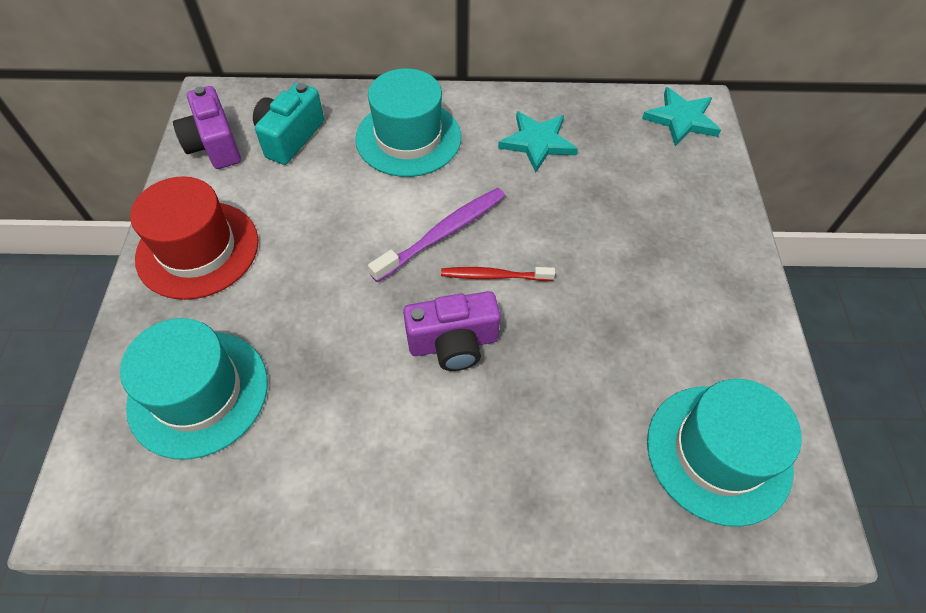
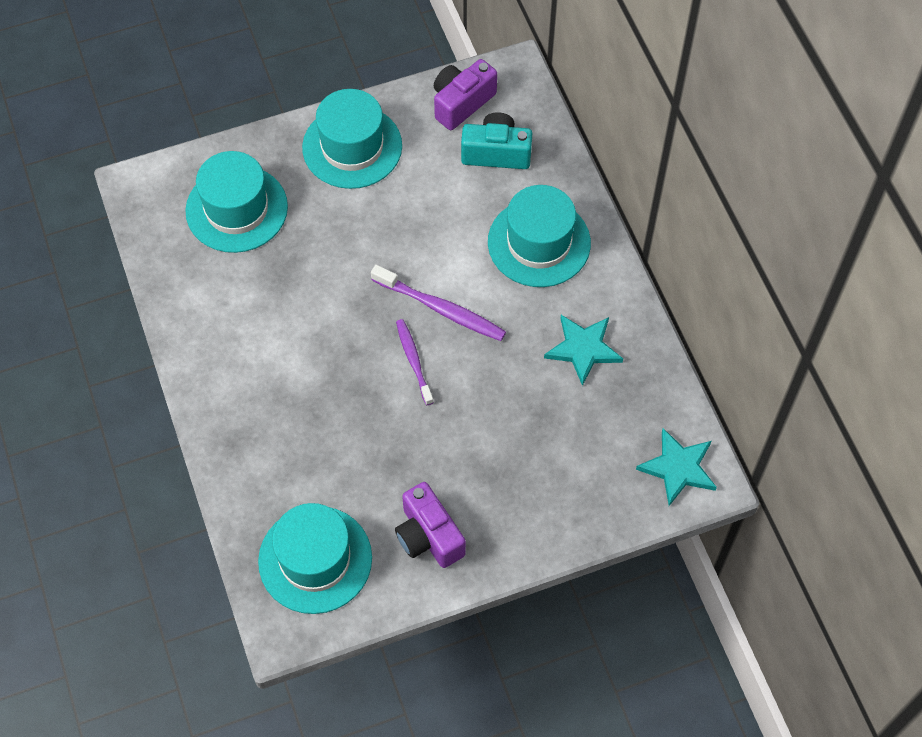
camera: 70 degrees right, 5 degrees up
(198, 249) = (352, 147): red hat -> turquoise hat
(453, 343) = (338, 353): purple camera -> purple camera (428, 536)
(494, 276) = (413, 360): red toothbrush -> purple toothbrush

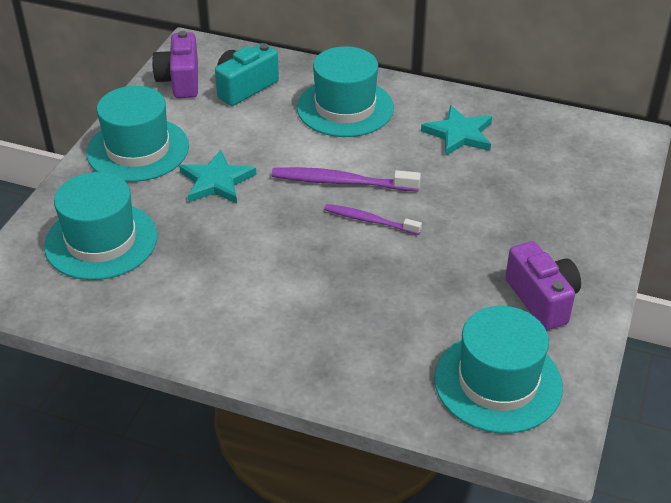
camera: 50 degrees left, 20 degrees down
(428, 536) = (542, 299): purple camera -> purple camera turned 120 degrees counterclockwise
(441, 309) = (341, 182): purple toothbrush -> purple toothbrush turned 150 degrees counterclockwise
(678, 468) = (607, 143): turquoise star -> turquoise star (216, 181)

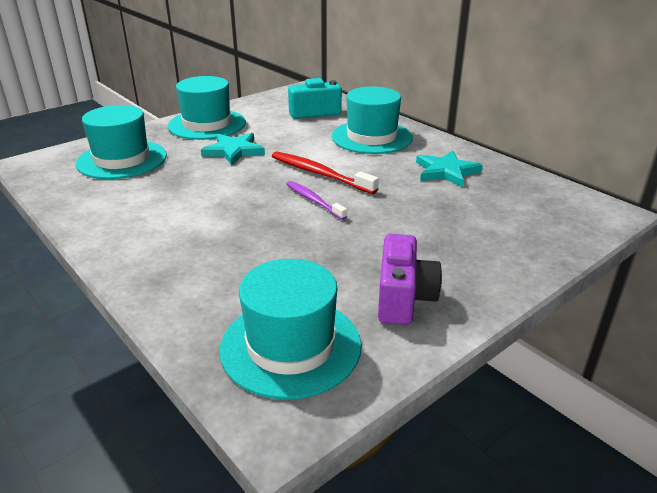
camera: 30 degrees right, 10 degrees down
(180, 81) = (277, 101): purple camera -> none
(341, 182) = (319, 174): purple toothbrush -> red toothbrush

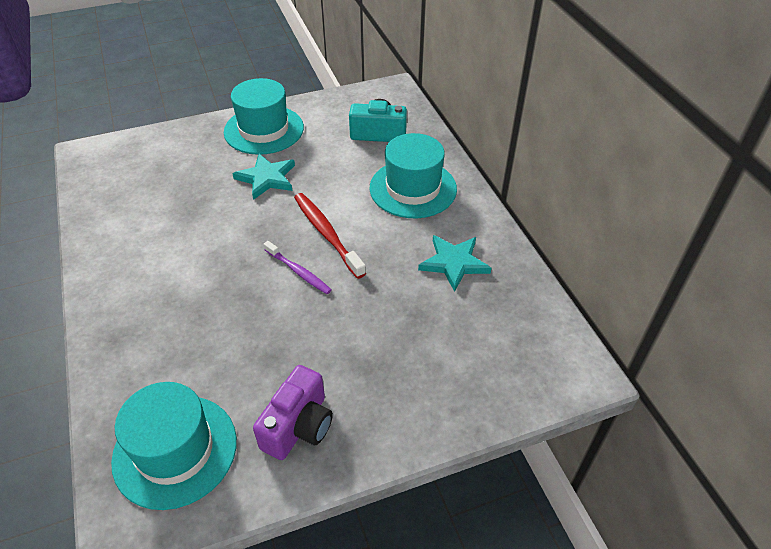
camera: 20 degrees right, 15 degrees up
(122, 159) = (162, 167): turquoise hat -> none
(313, 200) = (298, 272): purple toothbrush -> purple toothbrush turned 150 degrees clockwise

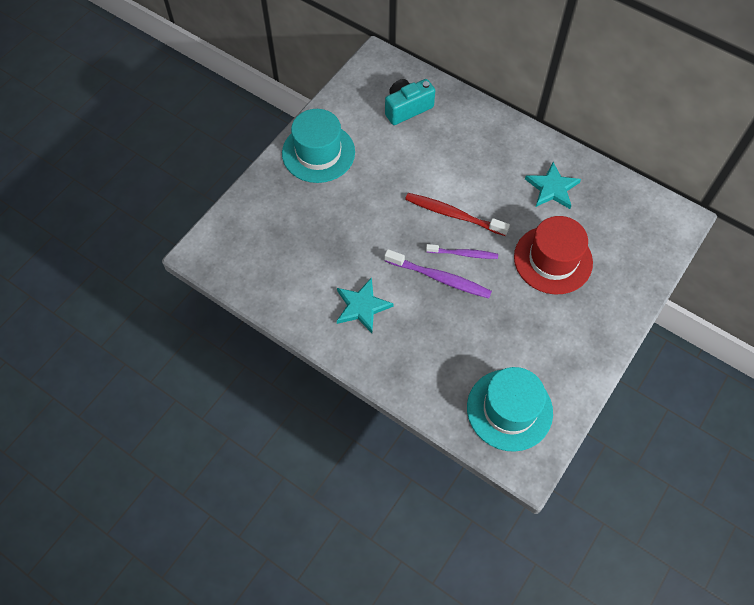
camera: 35 degrees left, 15 degrees up
(252, 280) = (440, 278): none -> purple toothbrush
(267, 178) = (366, 194): turquoise star -> turquoise star (362, 306)
(299, 426) = (562, 350): purple camera -> none
(385, 329) = (553, 259): none -> red hat
(413, 188) = (475, 144): turquoise hat -> none

